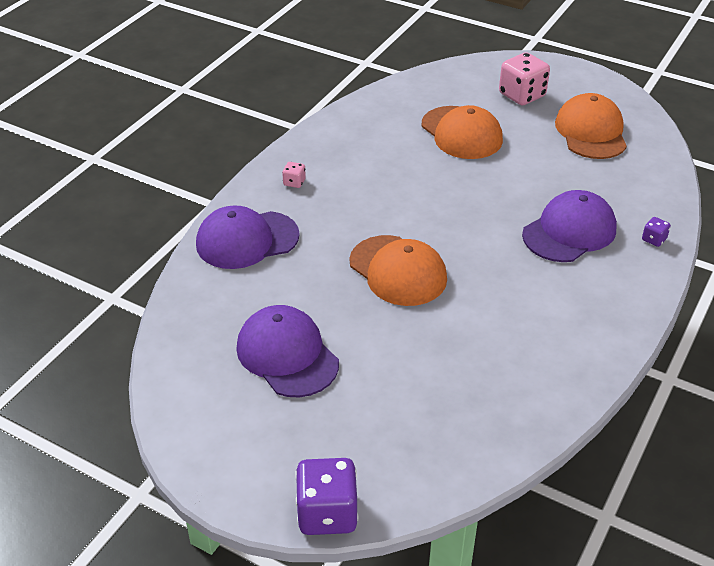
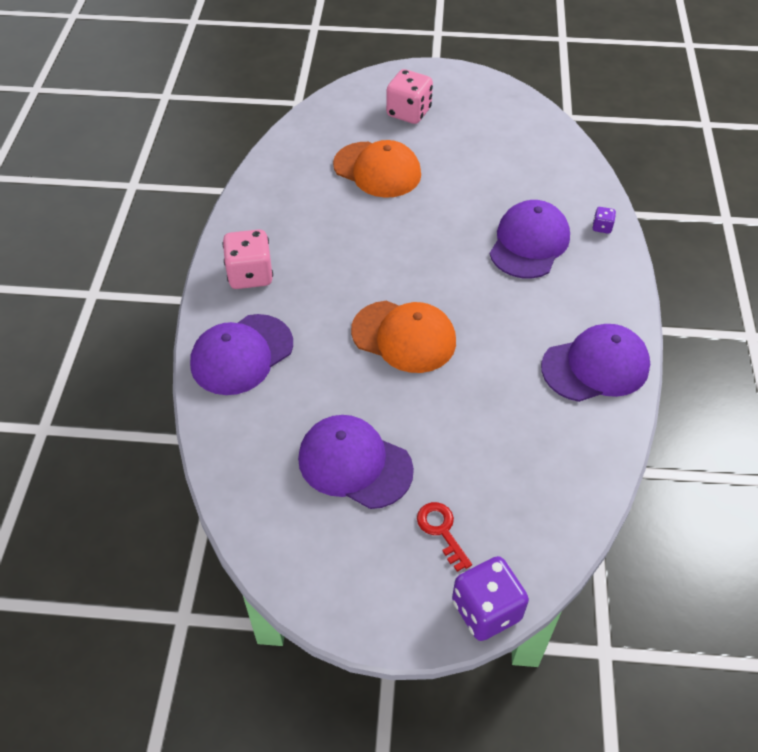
camera: 25 degrees left, 10 degrees up
(294, 182) = (250, 275): pink dice -> pink dice, size x2.15
(329, 435) = (442, 531): none -> red key
(568, 354) = (595, 366): none -> purple cap
(591, 132) = (490, 133): orange cap -> none

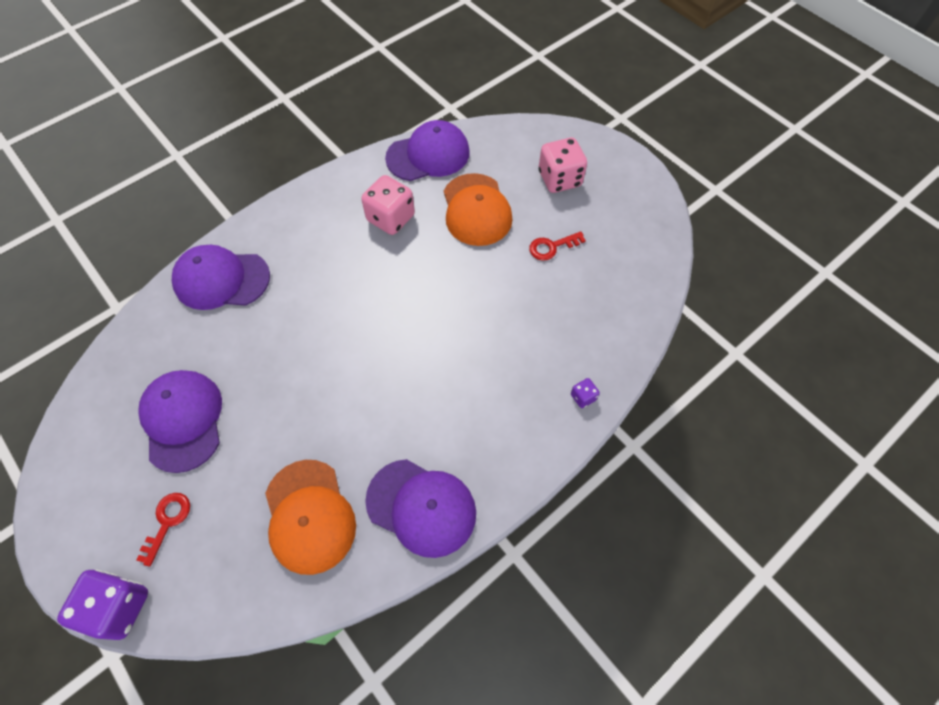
camera: 45 degrees right, 10 degrees up
(250, 275) = (296, 225): pink dice -> pink dice (390, 218)
(404, 336) = (327, 357): orange cap -> orange cap (309, 516)
(462, 157) = (552, 247): none -> red key
(529, 243) = (507, 361): purple cap -> purple cap (428, 155)

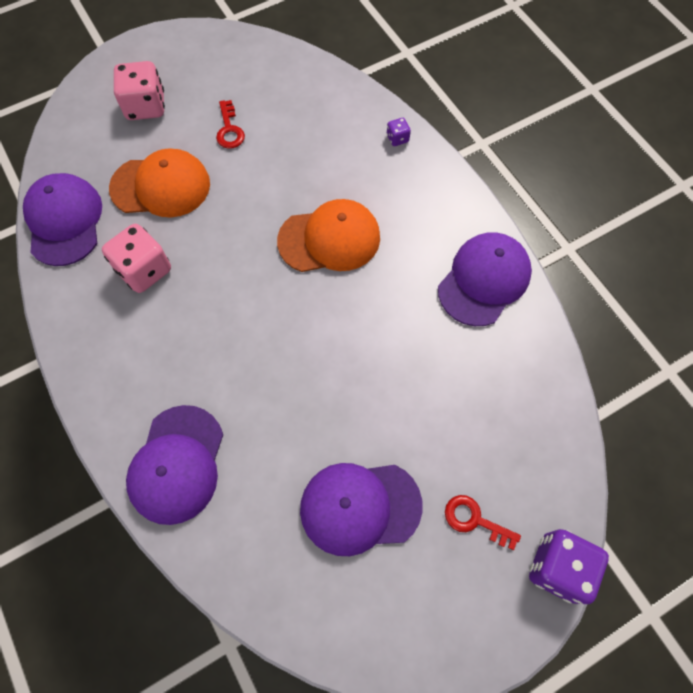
camera: 80 degrees left, 5 degrees up
(309, 516) = (482, 378): orange cap -> orange cap (329, 239)

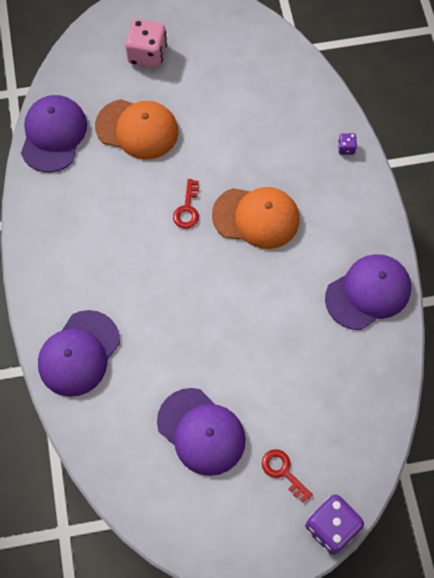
camera: 20 degrees right, 0 degrees up
(144, 270) = (102, 195): pink dice -> none
(229, 129) = (209, 96): red key -> red key (187, 209)
(360, 507) = (201, 431): purple cap -> purple cap turned 150 degrees counterclockwise

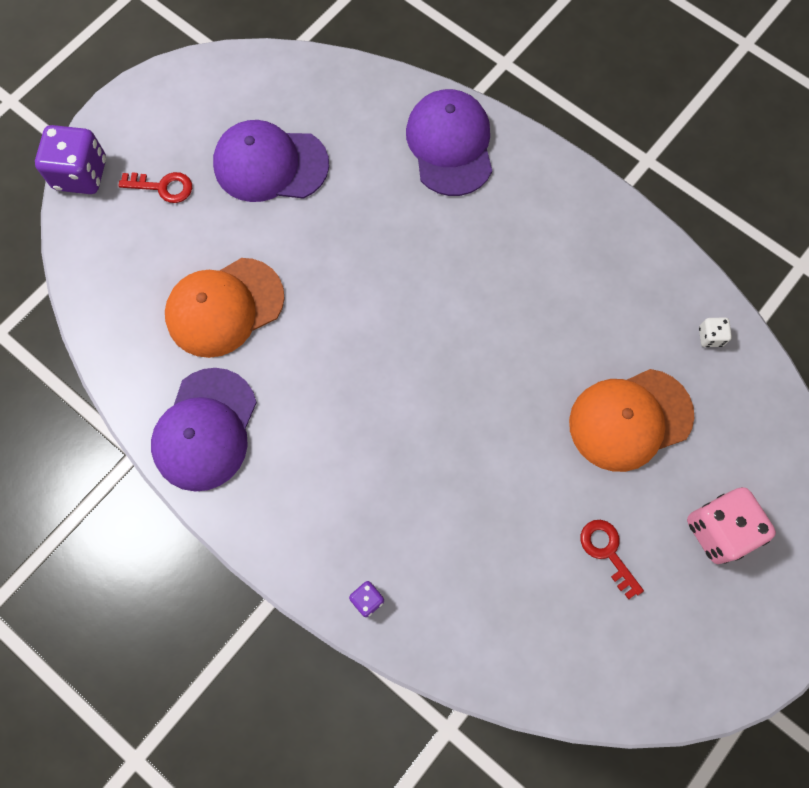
camera: 140 degrees right, 5 degrees up
(53, 135) = (710, 337): purple cap -> white dice
(187, 209) = (484, 369): red key -> red key (607, 552)
(256, 217) = (400, 420): orange cap -> orange cap (224, 307)

